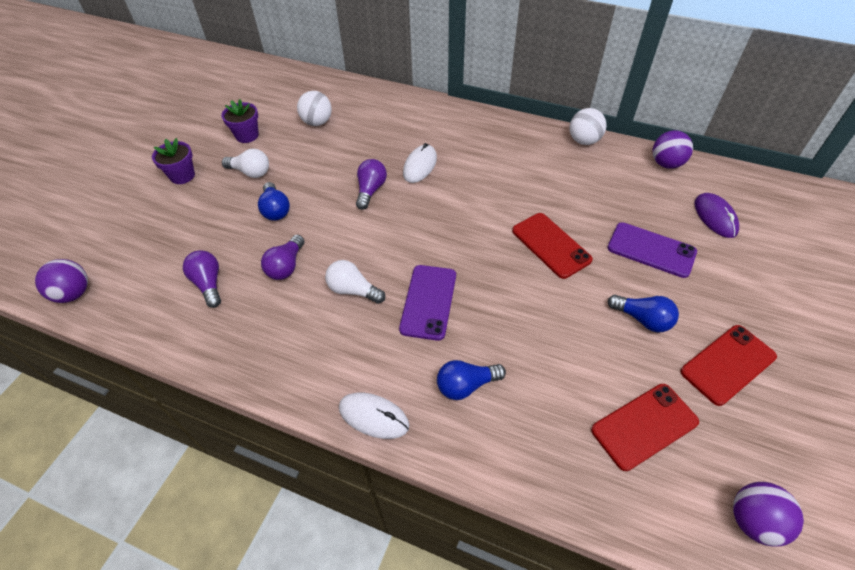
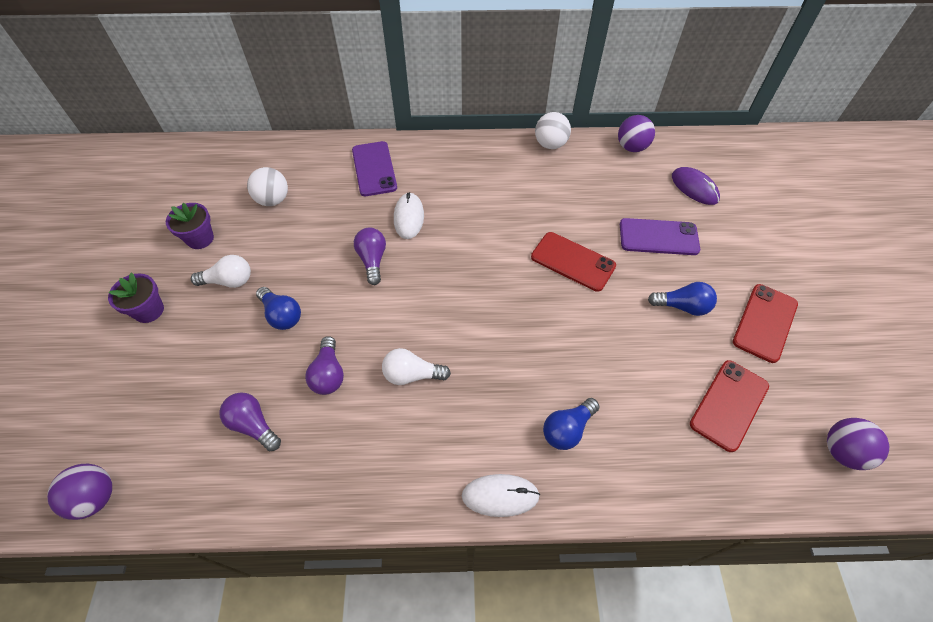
camera: 25 degrees left, 5 degrees up
(428, 302) = (491, 359): purple phone -> purple phone (374, 169)

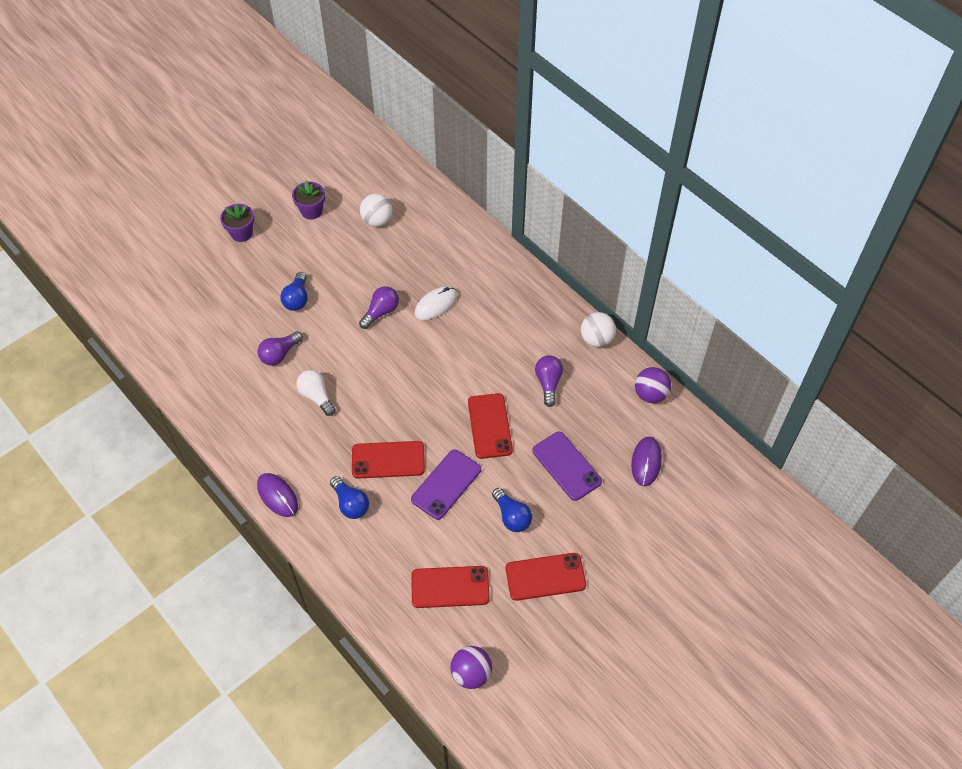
camera: 50 degrees right, 0 degrees up
(95, 497) = (124, 311): purple ball -> none
(229, 281) = (296, 252): white light bulb -> none
(253, 425) = (218, 344): purple light bulb -> purple light bulb (548, 383)
(374, 169) = (460, 252): purple phone -> purple phone (446, 484)
(500, 496) = (277, 496): white mouse -> purple mouse
(542, 362) = (388, 460): none -> red phone
(567, 429) = (350, 504): blue light bulb -> blue light bulb turned 135 degrees counterclockwise

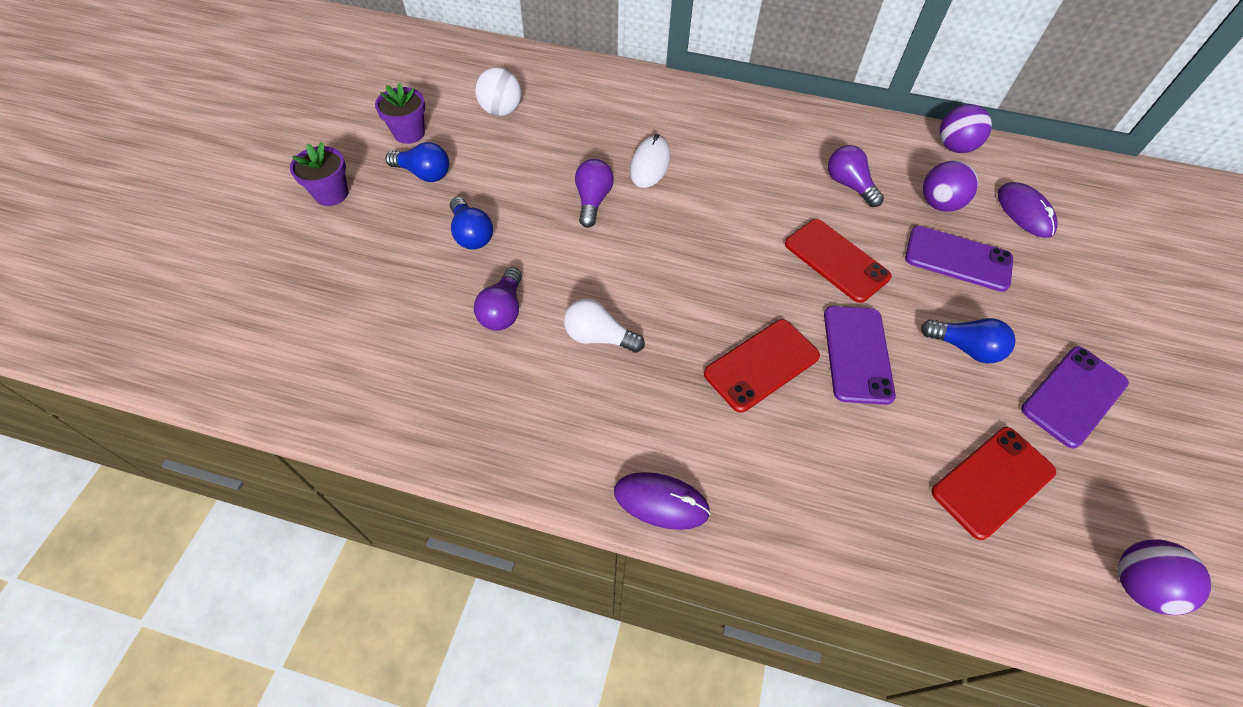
camera: 35 degrees left, 0 degrees up
(350, 504) = (769, 450): blue light bulb -> blue light bulb (424, 173)
(545, 577) = (1074, 396): red phone -> purple phone
(594, 426) = (939, 204): none -> purple ball
(596, 339) = (849, 121): white ball -> none

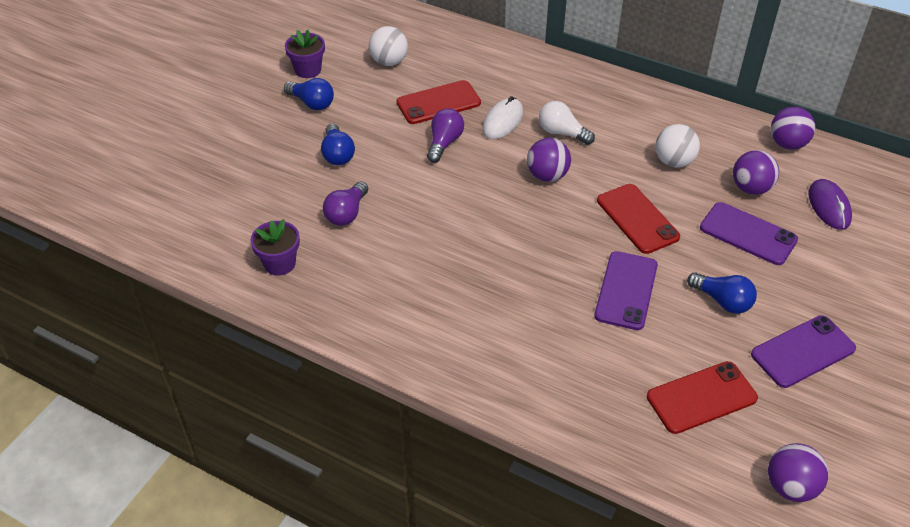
camera: 15 degrees right, 10 degrees down
(331, 194) = (235, 108): purple flower pot -> purple flower pot (280, 263)
(598, 337) = (416, 244): white light bulb -> white light bulb (562, 133)
(661, 502) = (428, 362): purple mouse -> none
(720, 223) = (547, 175): none -> purple ball
(761, 365) = (542, 285): red phone -> red phone (438, 103)
(849, 185) = (674, 162): purple light bulb -> white ball

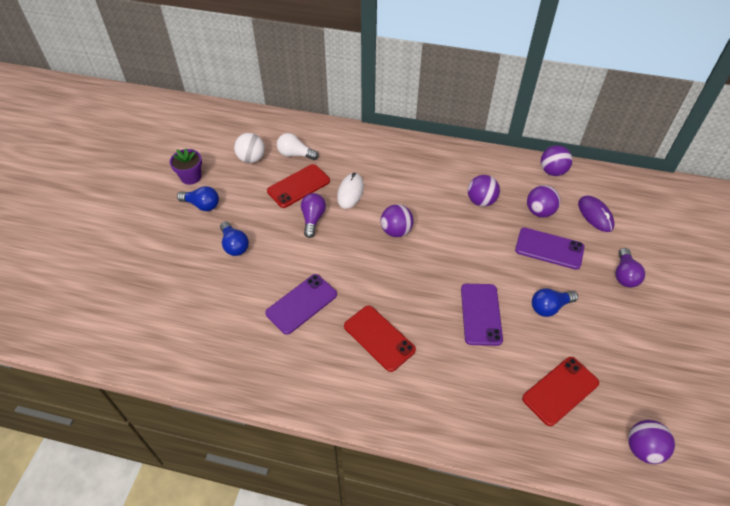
camera: 15 degrees left, 5 degrees up
(280, 263) = (216, 351): purple flower pot -> none
(347, 213) = (256, 295): purple light bulb -> purple light bulb (624, 275)
(562, 133) = (396, 193): white light bulb -> white light bulb (295, 154)
(637, 219) = (470, 253): red phone -> red phone (379, 338)
(674, 162) = (481, 201): white ball -> purple ball
(722, 301) = (549, 307): blue light bulb -> blue light bulb turned 135 degrees clockwise
(803, 352) = (615, 335): purple phone -> purple phone (301, 304)

